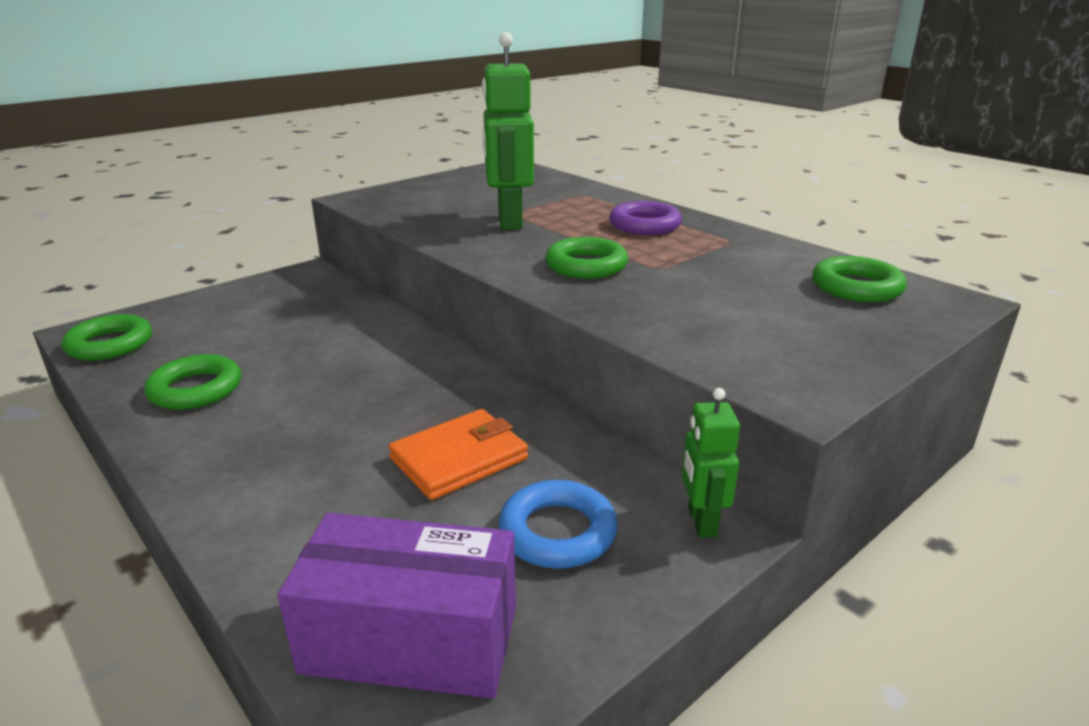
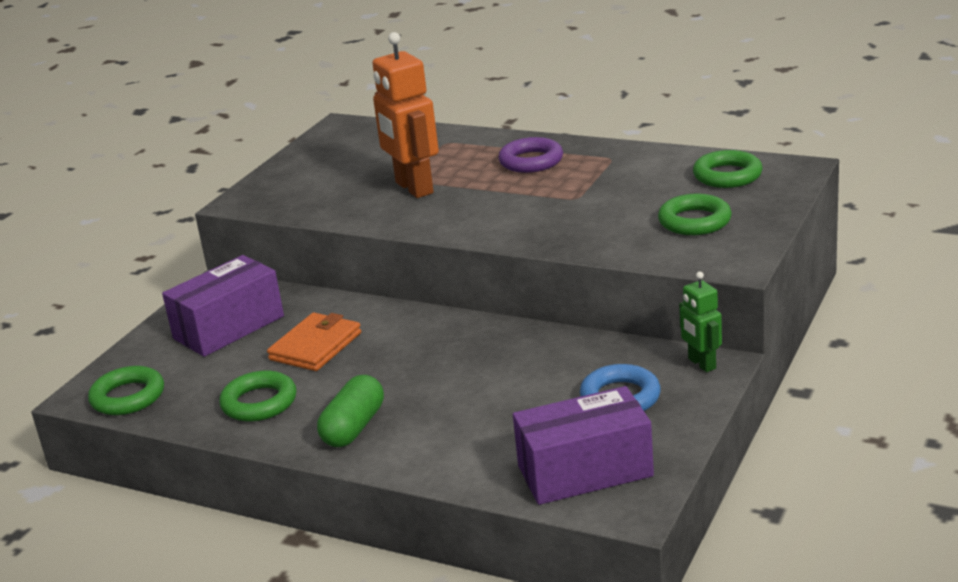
camera: 20 degrees left, 0 degrees up
(237, 452) = (353, 427): none -> green capsule
(269, 308) = (228, 327): none -> purple box
(459, 458) = (517, 380): orange wallet -> orange wallet (315, 346)
(509, 221) = (413, 188): green robot -> orange robot
(586, 265) = (520, 212): green ring -> green ring (694, 221)

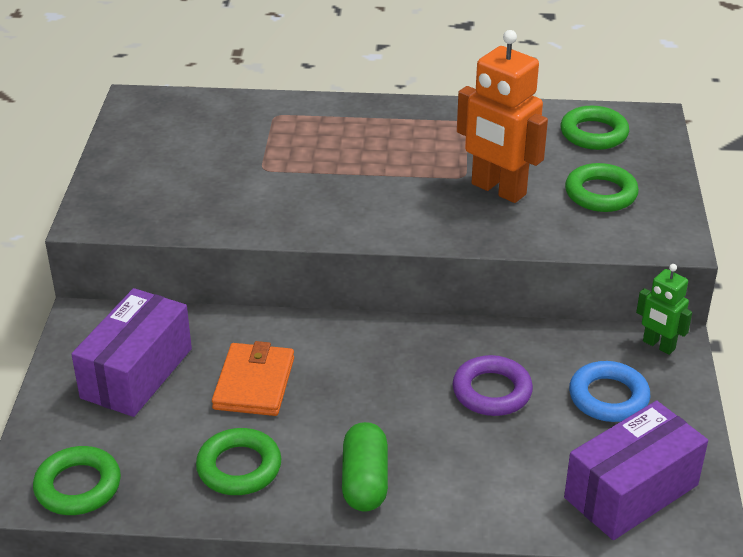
camera: 25 degrees left, 10 degrees up
(413, 188) = (281, 180): orange robot -> orange robot (498, 190)
(531, 161) = (385, 133): purple ring -> purple ring (492, 391)

